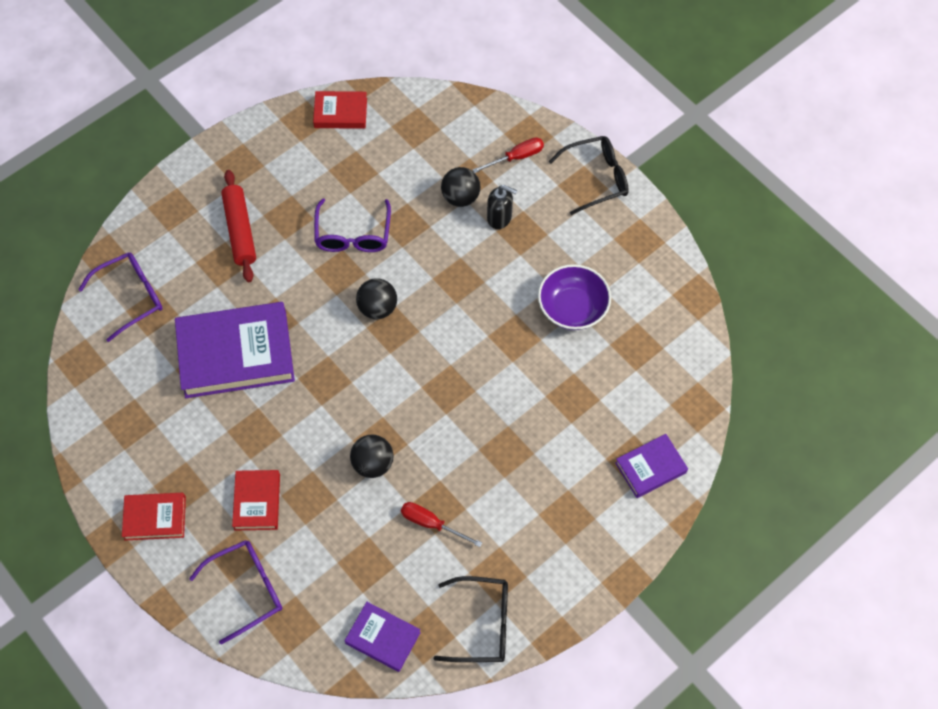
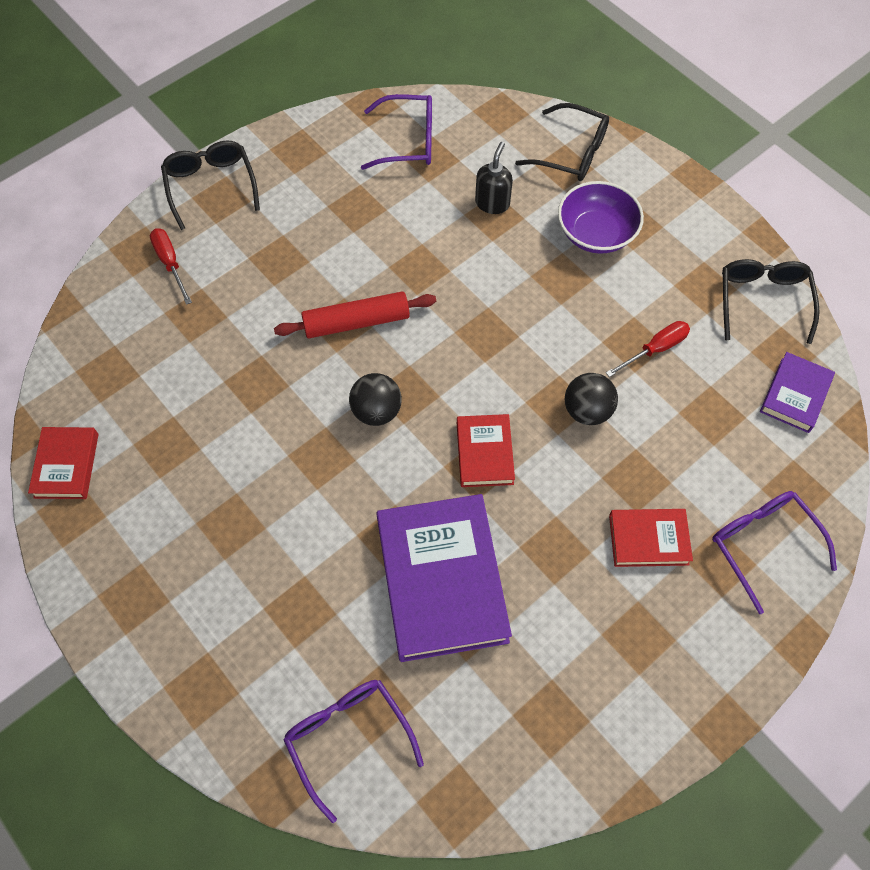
camera: 90 degrees left, 0 degrees up
(155, 518) = (684, 667): red book -> red book (484, 453)
(240, 230) = (246, 589): red rolling pin -> red rolling pin (356, 322)
(353, 235) = (266, 443): purple glasses -> purple glasses (408, 141)
(431, 524) = (655, 349): red screwdriver -> red screwdriver turned 150 degrees counterclockwise
(460, 197) = (222, 322): black ball -> none
(499, 217) = (255, 281): black soap dispenser -> black soap dispenser (492, 203)
(572, 308) = (382, 213): purple bowl -> purple bowl (596, 233)
(650, 468) = (571, 153): purple book -> black glasses

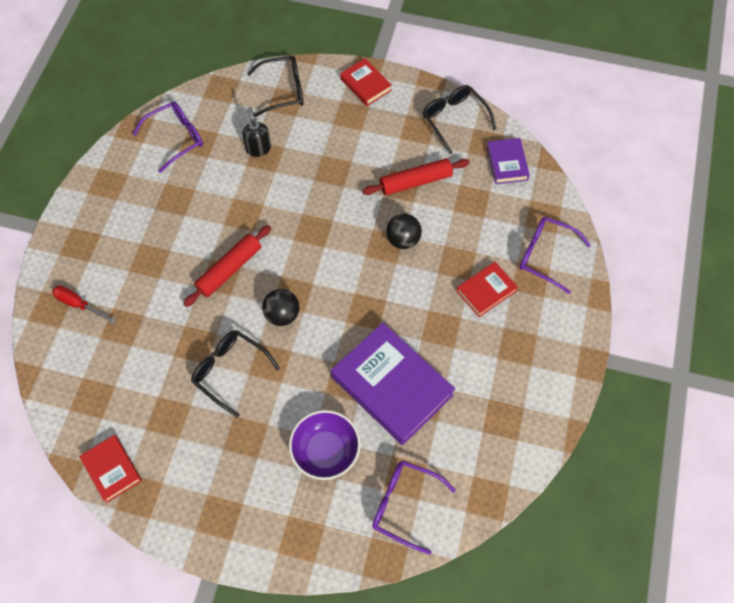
camera: 35 degrees left, 0 degrees up
(211, 186) = (66, 239): black glasses -> black glasses (230, 371)
(484, 453) = (363, 300): red book -> red book (365, 85)
(596, 233) = (333, 132): purple bowl -> purple bowl (325, 451)
(655, 349) = (415, 182): red screwdriver -> red rolling pin

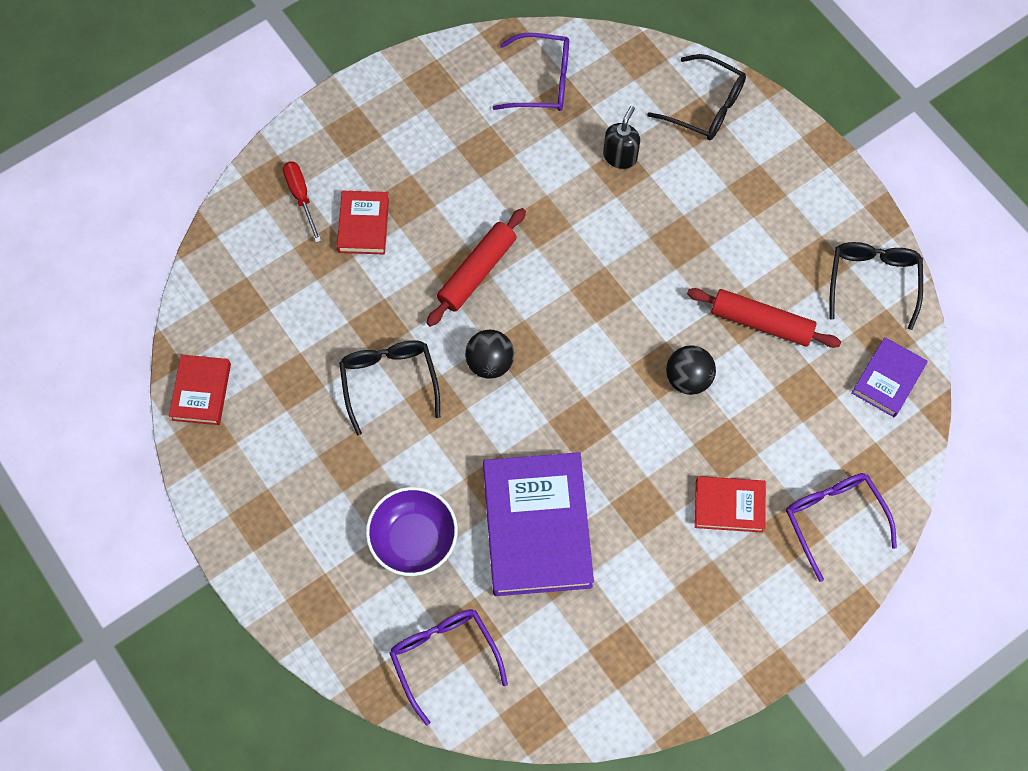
camera: 40 degrees right, 5 degrees up
(229, 269) = (477, 272): red rolling pin -> red rolling pin turned 45 degrees counterclockwise
(365, 85) = (805, 165): red book -> red book (363, 225)

